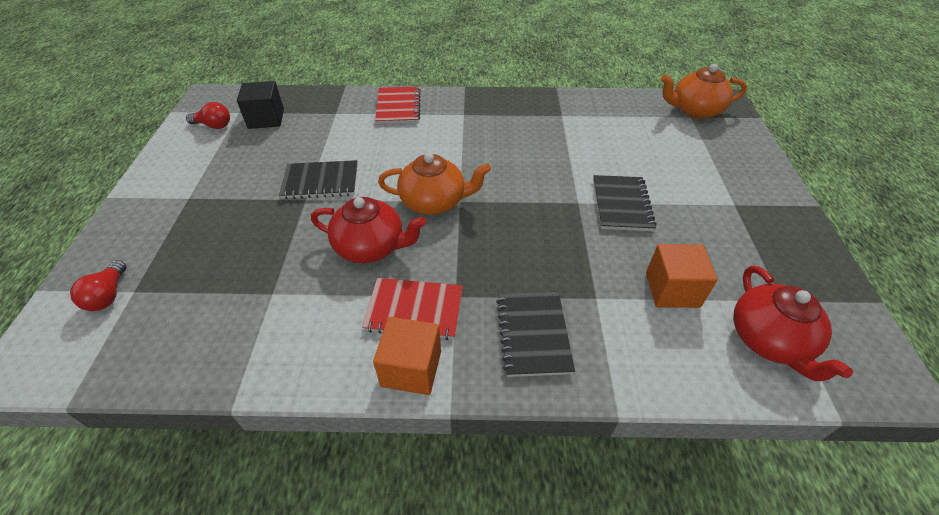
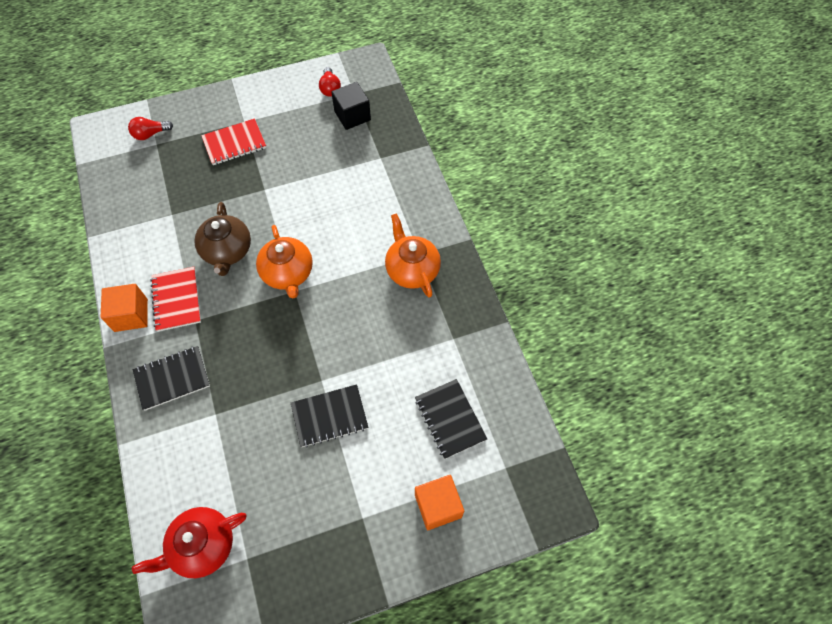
camera: 70 degrees right, 15 degrees up
(320, 181) = (287, 189): black notebook -> black notebook (450, 419)
(371, 247) = (227, 251): red teapot -> brown teapot
(398, 107) = (409, 199): red notebook -> red notebook (234, 143)
(672, 290) = (237, 469): orange cube -> orange cube (438, 506)
(695, 110) = (520, 471): orange teapot -> orange teapot (412, 269)

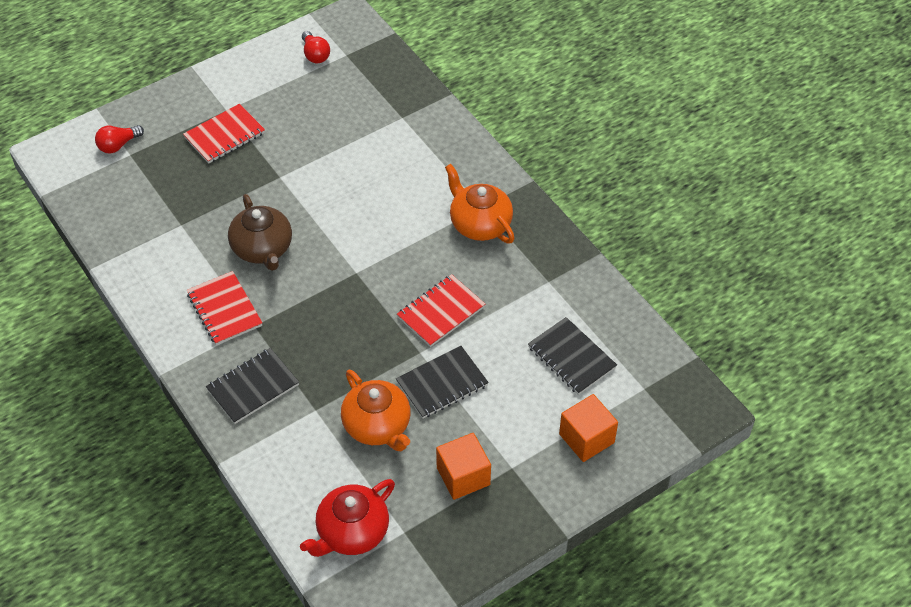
camera: 15 degrees left, 10 degrees down
(131, 315) = (178, 336): orange cube -> orange cube (463, 476)
(288, 273) = (341, 257): orange teapot -> orange teapot (377, 426)
(352, 116) = (353, 79): black cube -> none
(352, 346) = (441, 312): none -> red notebook

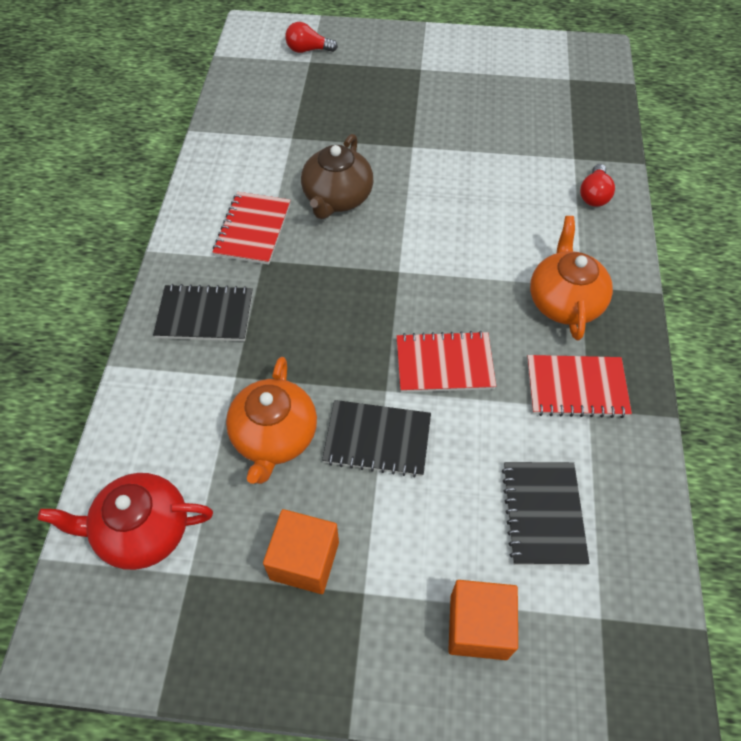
camera: 40 degrees right, 5 degrees up
(224, 135) = (399, 87): red notebook -> red notebook (576, 387)
(315, 55) = (541, 65): red light bulb -> red light bulb (594, 195)

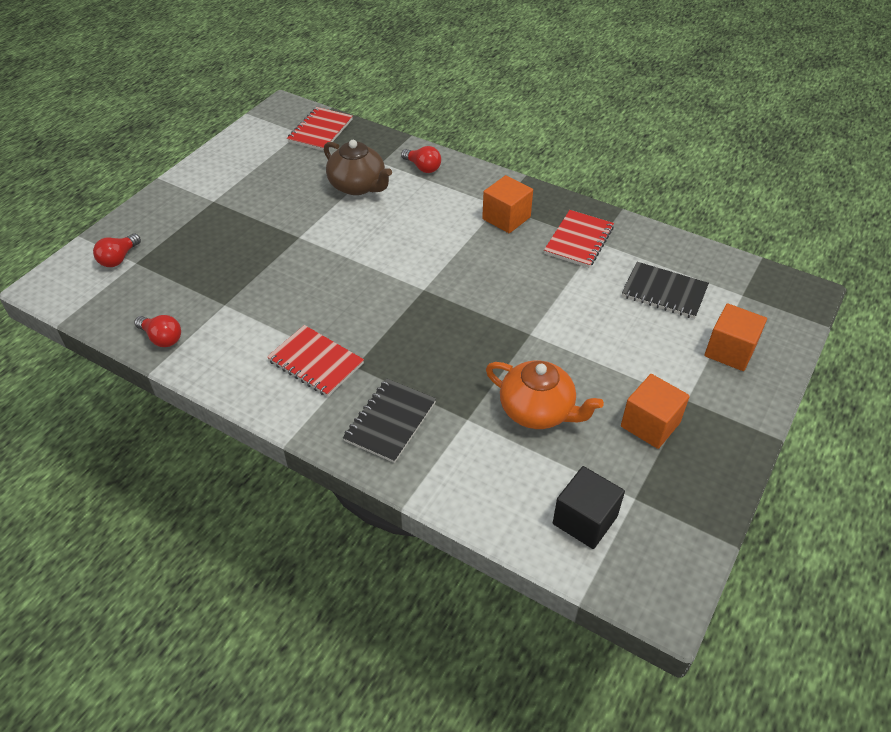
camera: 65 degrees left, 10 degrees down
(142, 531) = (585, 520): red teapot -> black cube
(230, 119) = (162, 338): none -> red light bulb
(337, 198) = (320, 299): brown teapot -> brown teapot (358, 186)
(377, 439) = (570, 352): black notebook -> none
(444, 364) = (524, 295): red notebook -> red notebook (320, 131)
(564, 301) = (506, 218): orange teapot -> orange cube

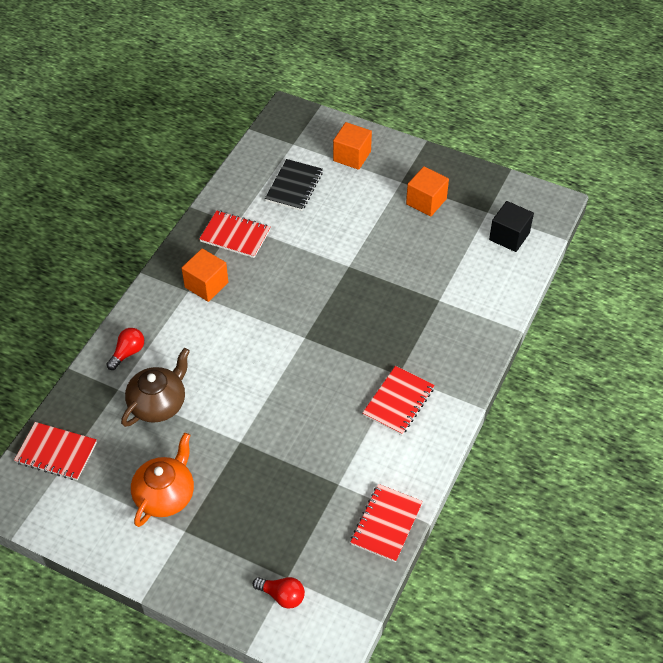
camera: 95 degrees left, 5 degrees up
(162, 338) = (386, 524): red light bulb -> red notebook
(390, 422) = (450, 345): black notebook -> none
(538, 411) = (424, 260): orange teapot -> orange teapot (165, 495)

